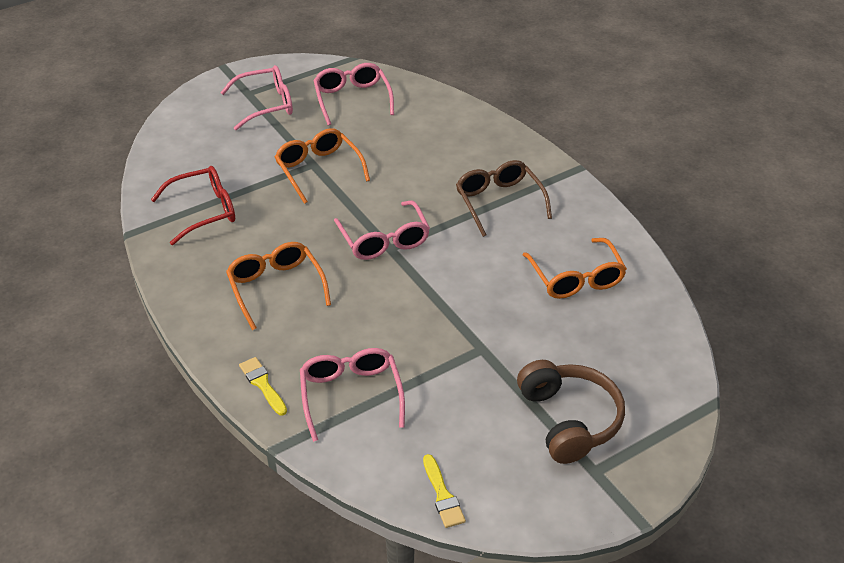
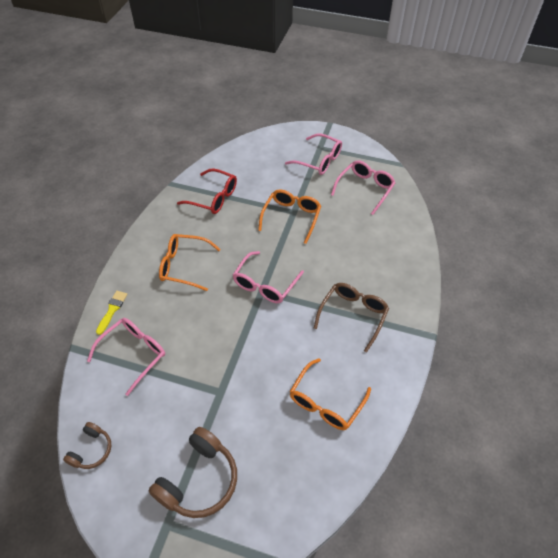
camera: 50 degrees right, 10 degrees up
(276, 288) = (184, 266): orange glasses -> orange glasses turned 105 degrees counterclockwise
(442, 495) = (91, 450): yellow brush -> brown headphones

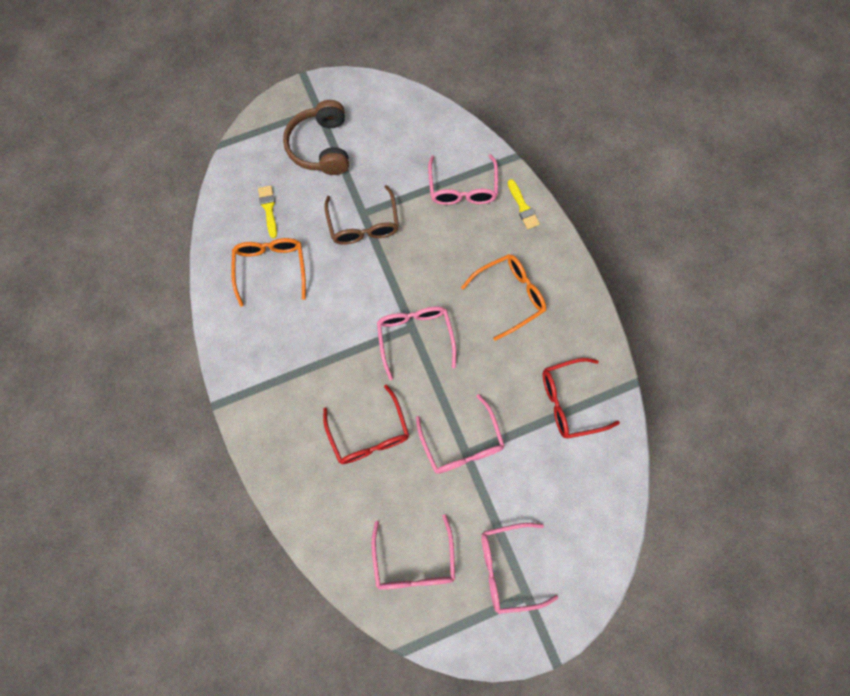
camera: 140 degrees right, 20 degrees up
(91, 450) = (415, 108): brown headphones -> none
(290, 455) = (268, 209): none -> yellow brush
(291, 218) = (461, 443): orange glasses -> pink glasses
(341, 255) = (368, 433): none -> red glasses
(353, 316) = (305, 368): brown glasses -> brown glasses (363, 224)

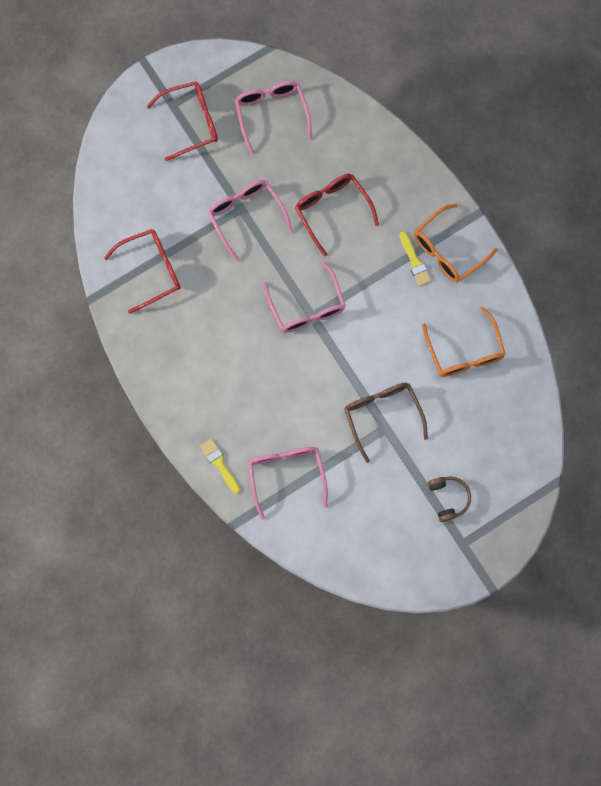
camera: 170 degrees right, 5 degrees up
(268, 209) = (484, 415): yellow brush -> yellow brush (415, 262)
(321, 147) = (448, 498): brown headphones -> brown headphones, size x0.56
(508, 567) = (190, 123): pink glasses -> red glasses
(509, 296) = (221, 363): orange glasses -> orange glasses (448, 249)

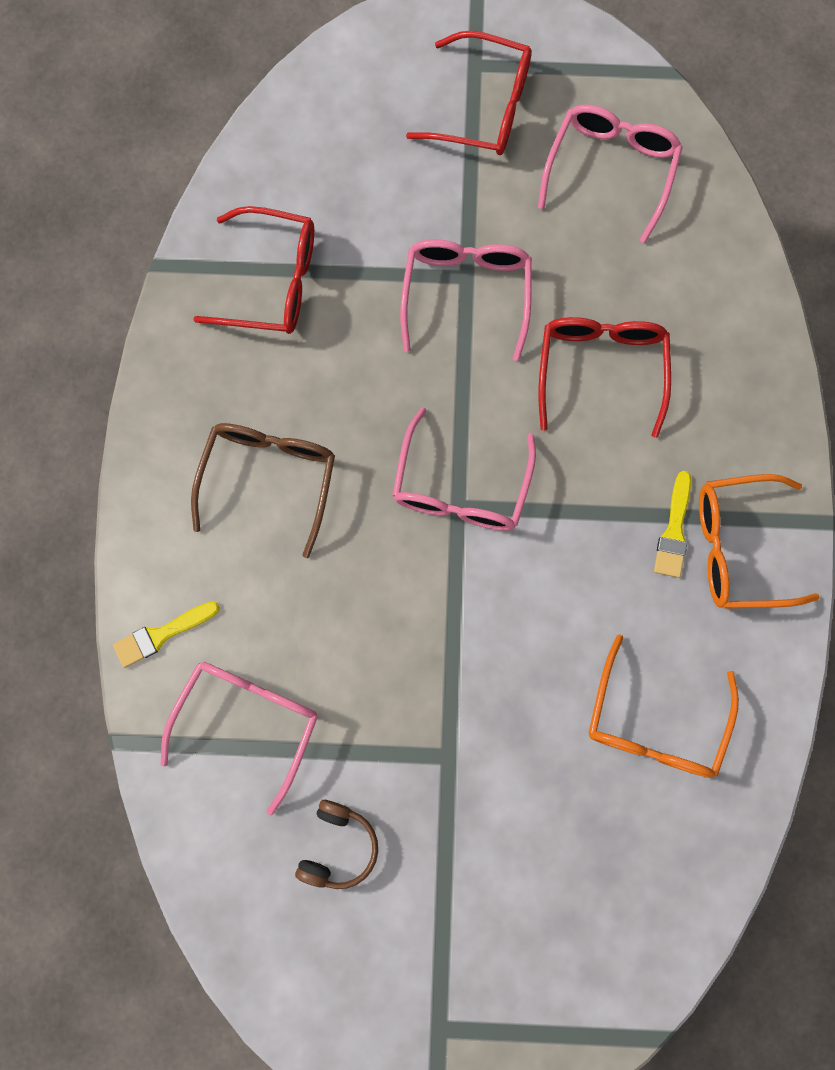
camera: 35 degrees right, 0 degrees up
(219, 464) = (161, 634): yellow brush -> yellow brush turned 120 degrees counterclockwise
(382, 416) = (457, 734): brown glasses -> brown glasses (268, 480)
(448, 498) = (468, 937): brown headphones -> brown headphones (338, 846)

